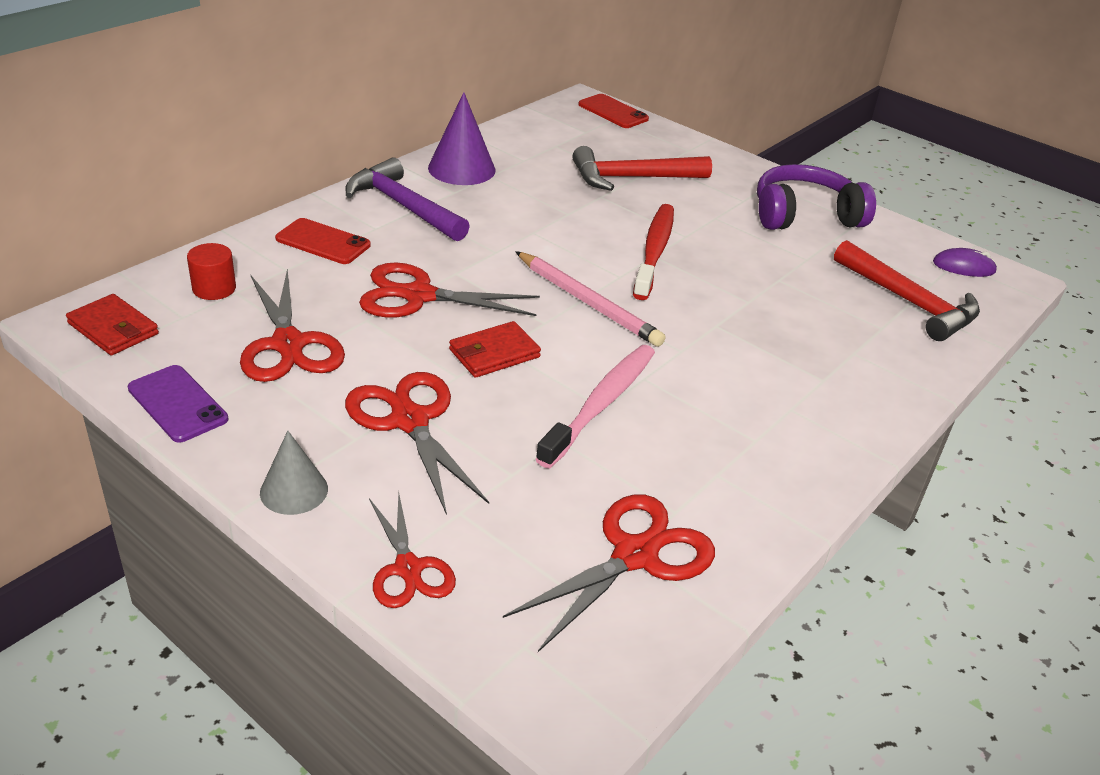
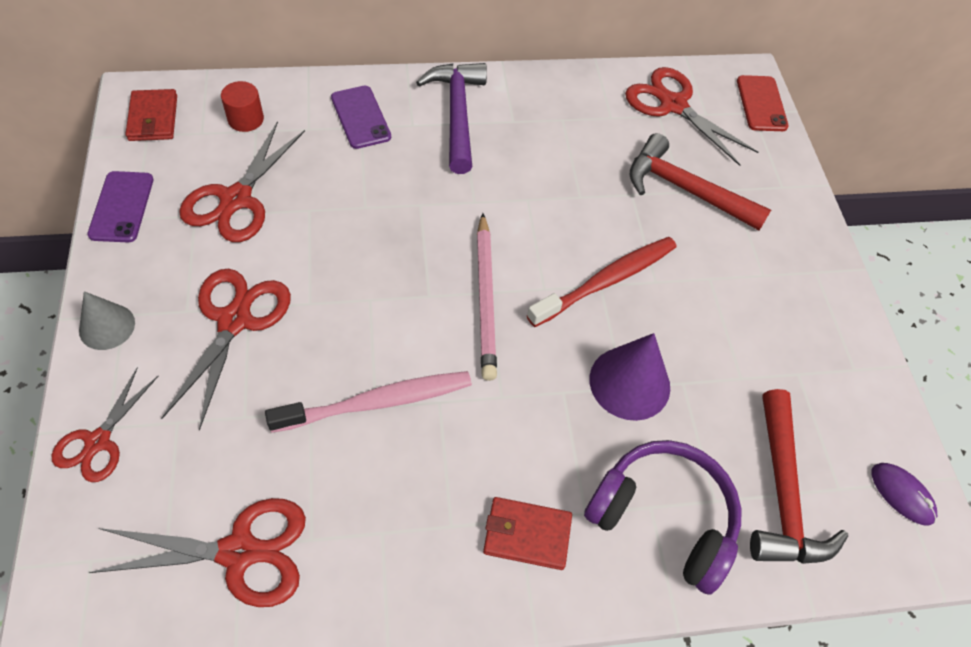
camera: 40 degrees right, 20 degrees up
(323, 242) = (360, 117): red phone -> purple phone
(418, 296) = (368, 210): red scissors -> red scissors (673, 105)
(461, 169) = (547, 99): purple cone -> purple cone (629, 383)
(494, 353) = (358, 300): red wallet -> red wallet (527, 534)
(804, 215) = (805, 328): purple headphones -> purple headphones (663, 517)

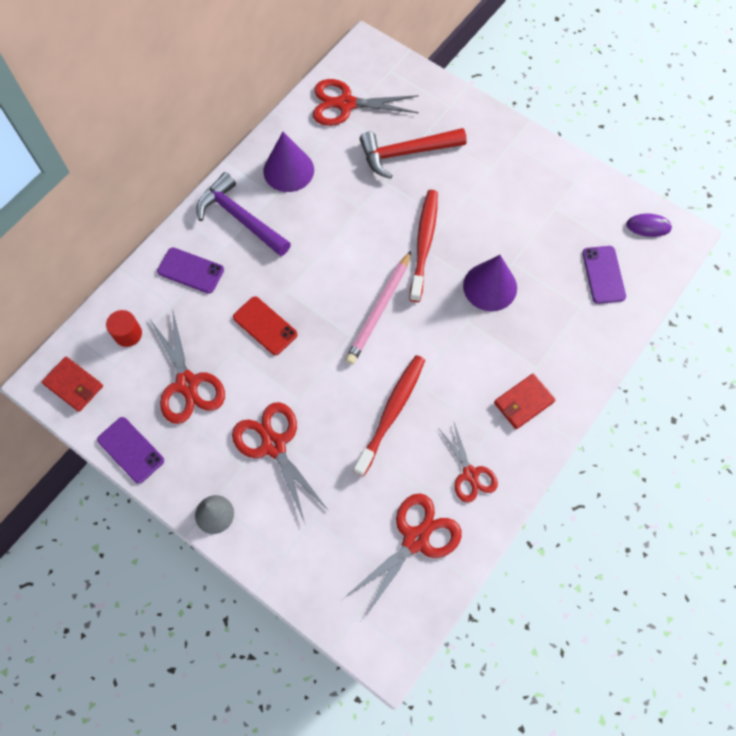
camera: 40 degrees left, 10 degrees up
(98, 442) = (288, 566): red scissors -> red scissors (470, 474)
(377, 402) = (391, 412): pink toothbrush -> red toothbrush
(485, 298) = (379, 310): pink pencil -> pink pencil turned 75 degrees clockwise
(550, 113) = (288, 170): none -> purple cone
(663, 517) = (568, 336): purple headphones -> none
(761, 104) = (389, 61): red phone -> red phone (265, 326)
(783, 493) = (603, 275): red hammer -> purple phone

